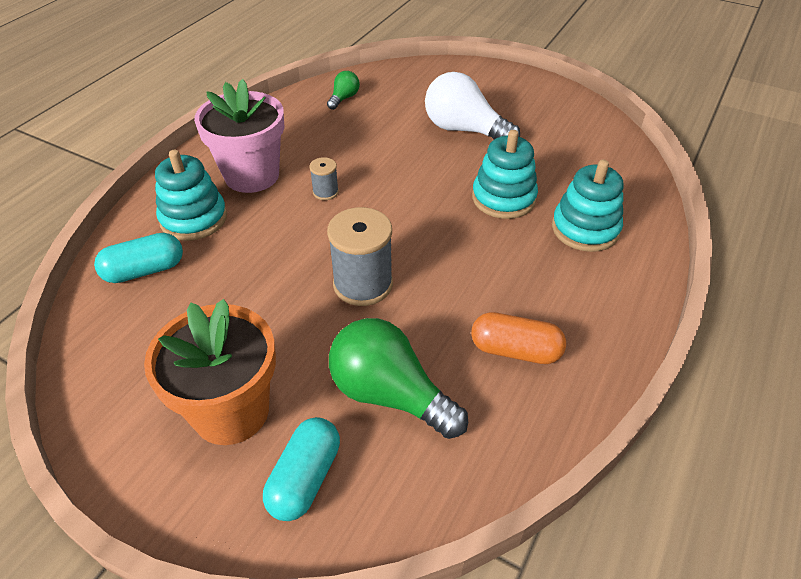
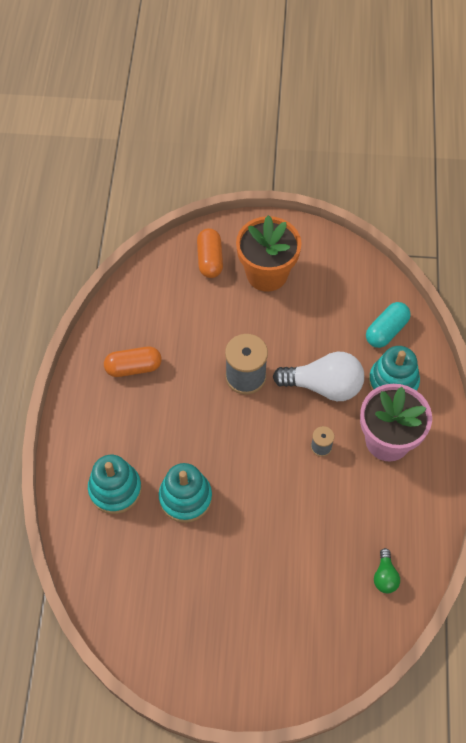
camera: 155 degrees right, 15 degrees up
(305, 478) = (210, 259): turquoise capsule -> orange capsule
(390, 395) = (191, 314): green light bulb -> none
(464, 130) = (252, 575): white light bulb -> white light bulb (323, 386)

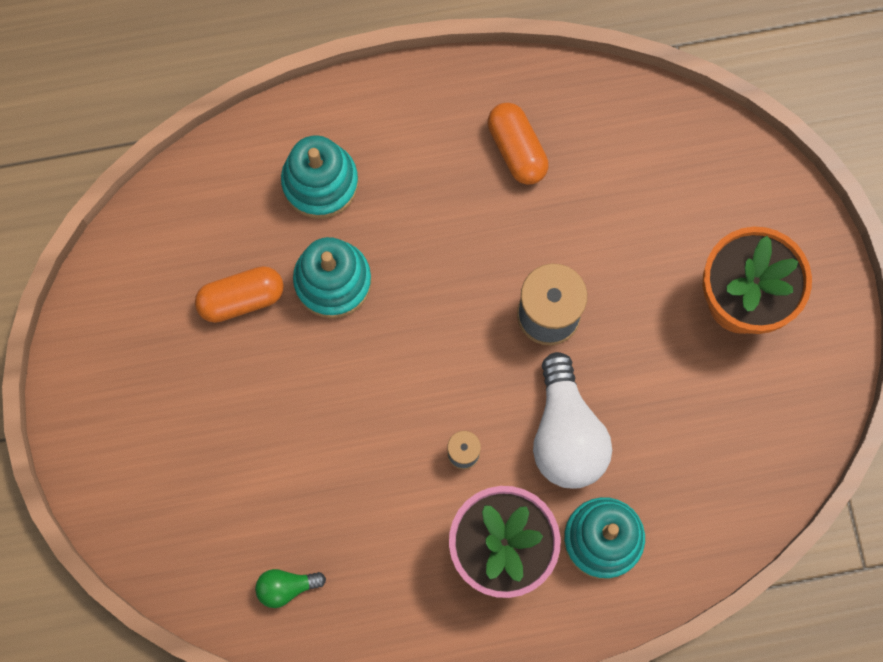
camera: 75 degrees right, 15 degrees up
(210, 259) = (740, 207): orange capsule -> orange capsule (241, 299)
(386, 331) = (693, 510): turquoise capsule -> none

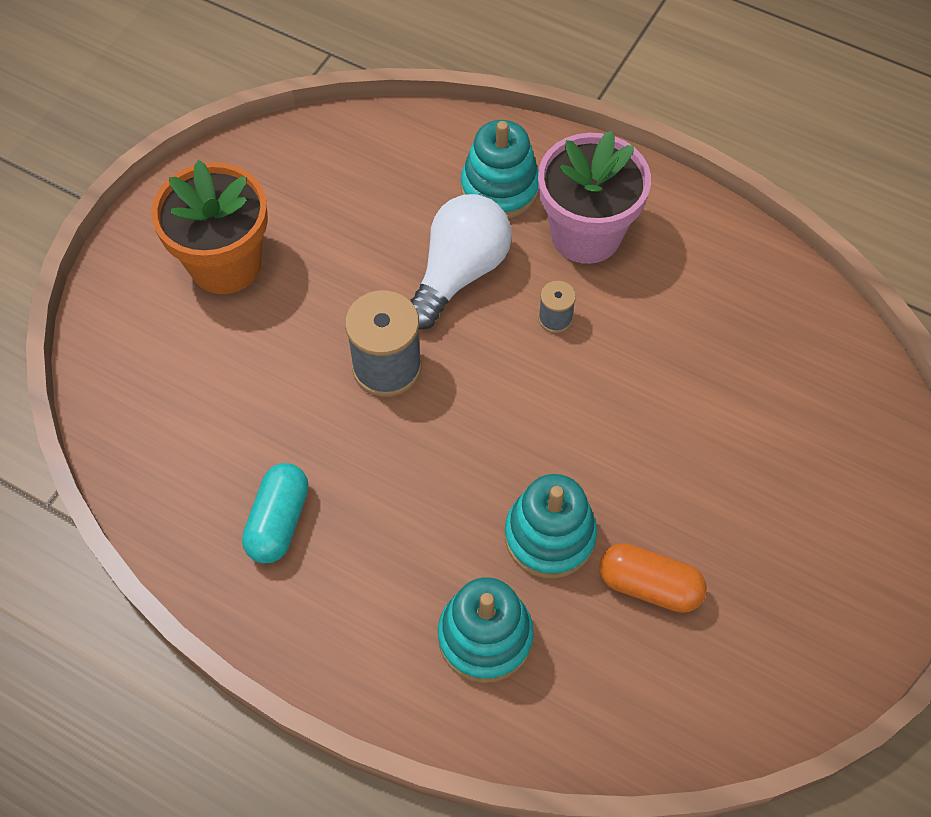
camera: 140 degrees left, 15 degrees down
(286, 587) = (787, 327): green light bulb -> none
(516, 150) = (278, 521): orange capsule -> turquoise capsule

